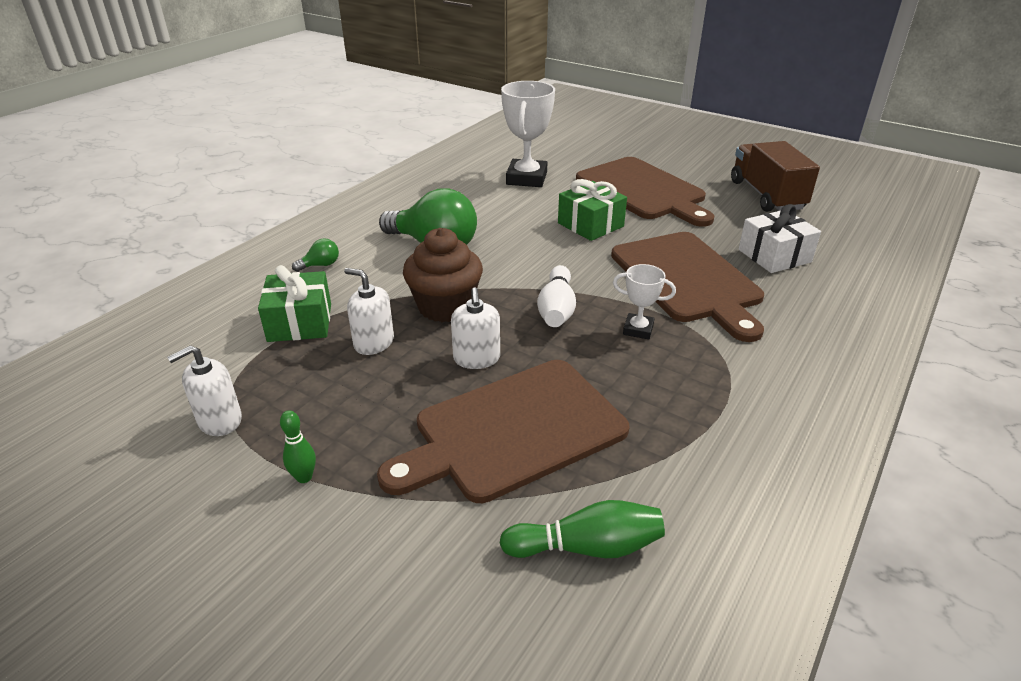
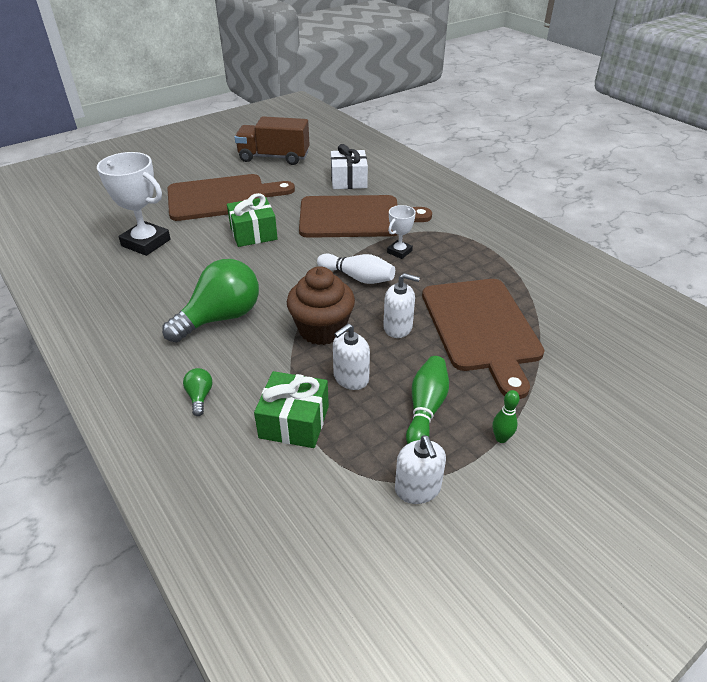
camera: 70 degrees left, 5 degrees up
(587, 547) = (582, 323): green bowling pin -> green bowling pin (426, 409)

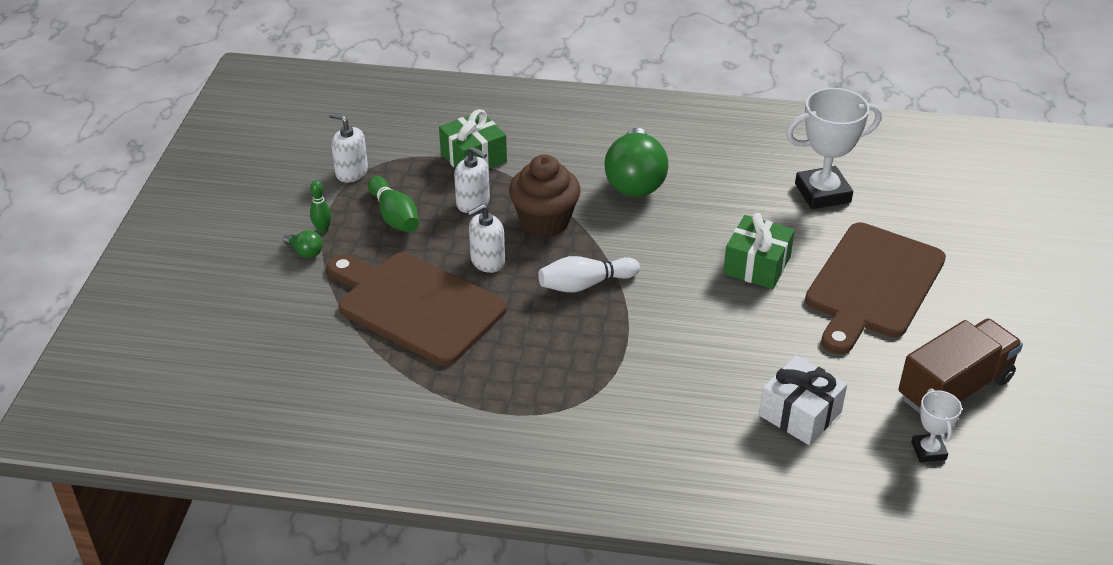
camera: 135 degrees right, 0 degrees up
(200, 396) = (556, 133): green light bulb -> green light bulb (305, 252)
(351, 378) = (473, 203): white soap dispenser -> white soap dispenser turned 120 degrees clockwise
(355, 217) = (698, 356): brown cutting board -> none
(399, 252) = (588, 341): white trophy -> white trophy (928, 451)

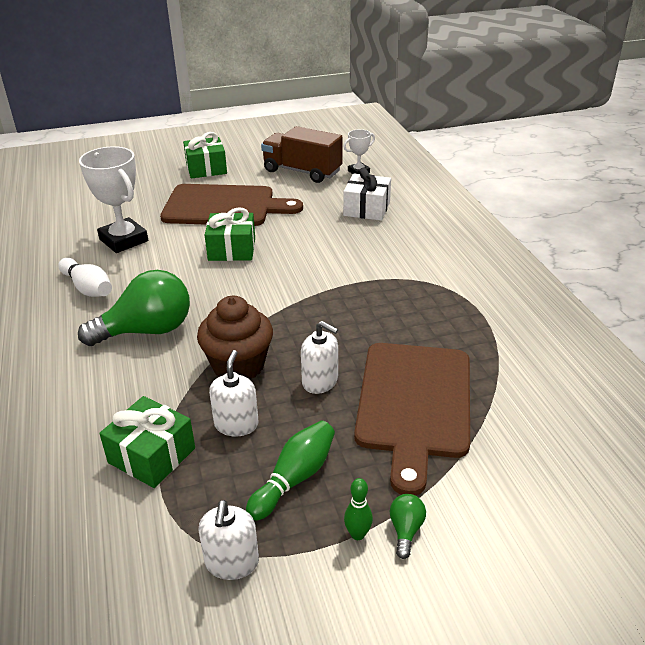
camera: 115 degrees left, 5 degrees down
(585, 284) = (310, 317): white bowling pin -> white bowling pin (88, 288)
(1003, 295) = (206, 169): none -> green gift

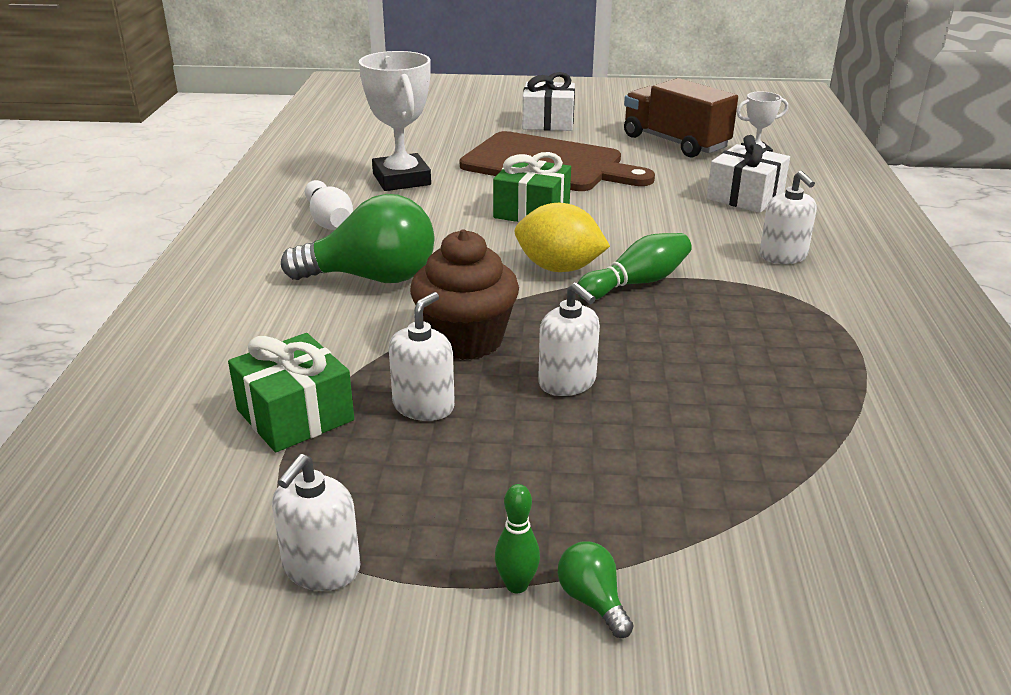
camera: 20 degrees right, 5 degrees down
(206, 169) = (548, 122): green gift -> white gift
(273, 293) = (559, 268): none -> yellow lemon
(294, 478) = (465, 490): green bowling pin -> green bowling pin (636, 283)
(405, 530) = (592, 600): green light bulb -> green light bulb turned 60 degrees counterclockwise
(409, 252) = (783, 256): none -> white soap dispenser
(414, 404) = (692, 440): brown cutting board -> none

